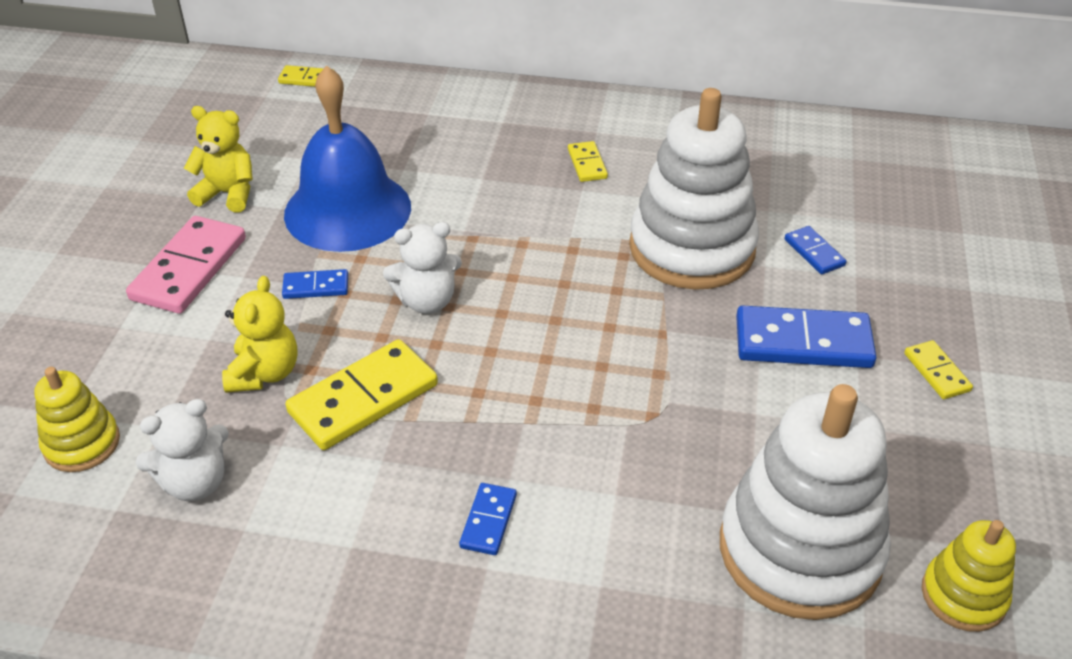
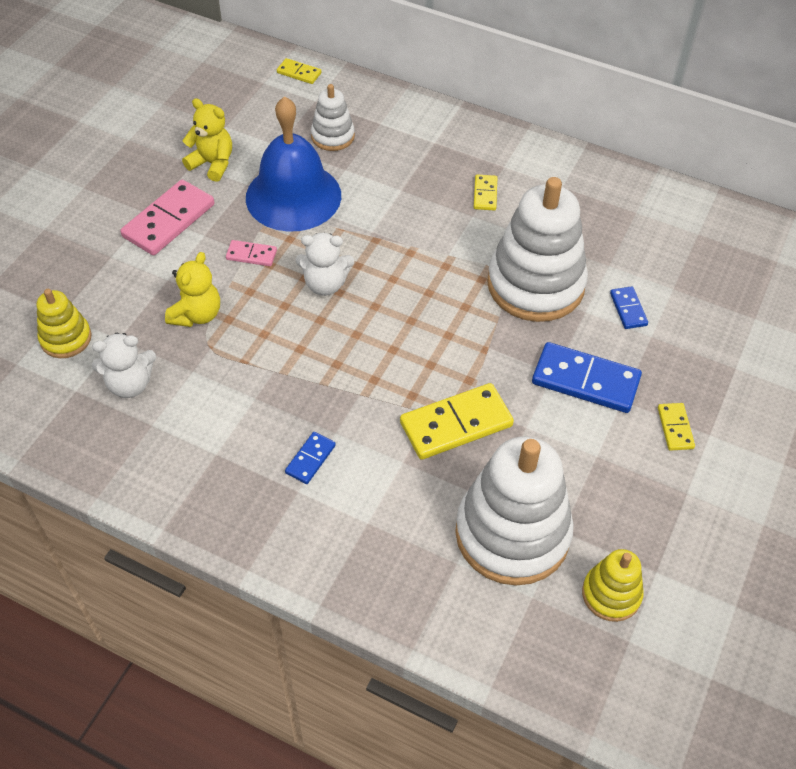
camera: 15 degrees right, 10 degrees up
(316, 287) = (251, 255): blue domino -> pink domino
(363, 399) = (257, 350): yellow domino -> yellow domino (456, 424)
(374, 137) = (333, 136): none -> white stacking toy

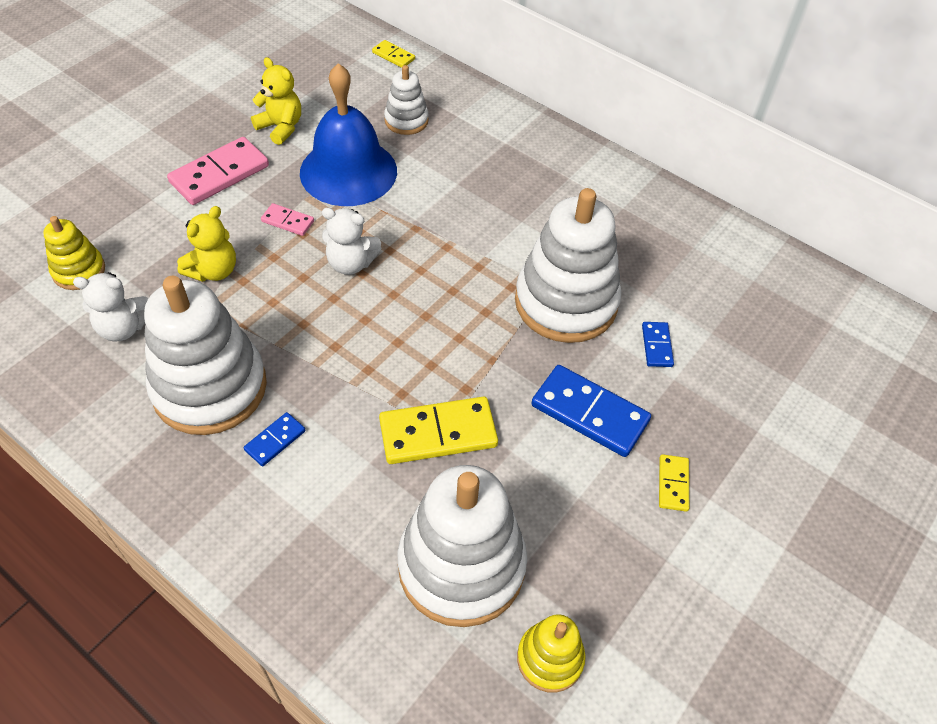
camera: 10 degrees right, 0 degrees up
(233, 423) = (210, 387): none -> white stacking toy
(485, 194) = (541, 202): yellow domino -> none

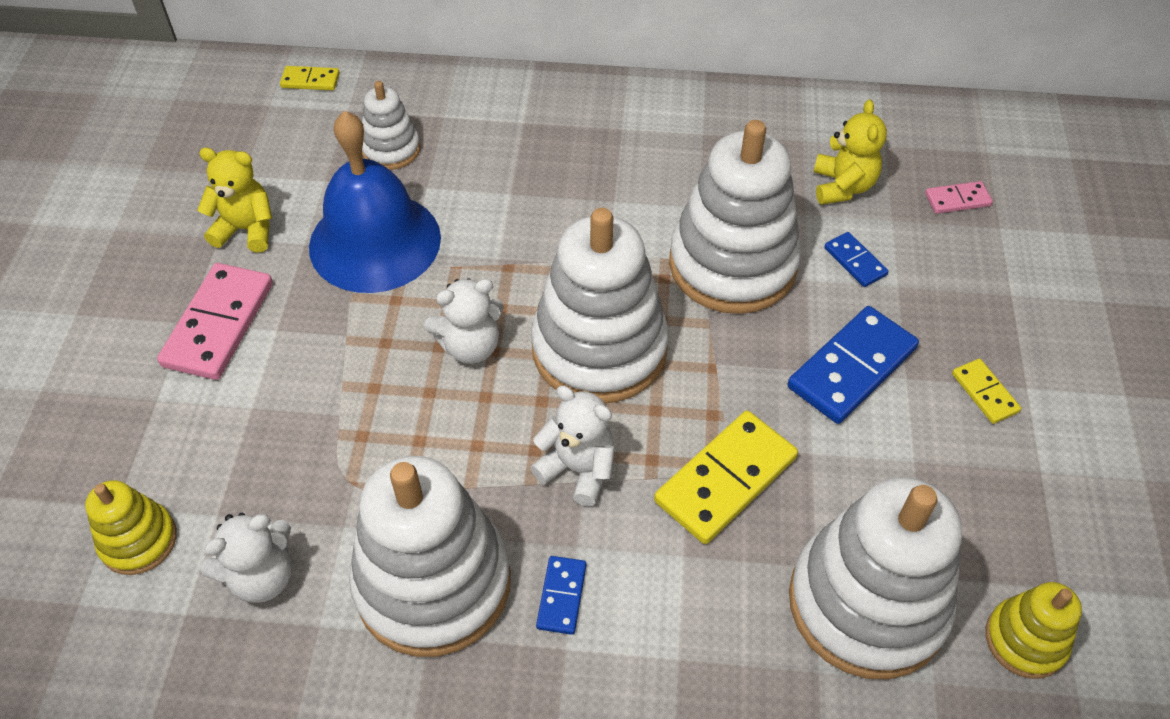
camera: 30 degrees left, 0 degrees up
(213, 271) = (315, 444): yellow teddy bear -> yellow teddy bear (842, 186)
(288, 221) = (354, 337): pink domino -> pink domino (957, 199)
(351, 372) = (578, 469): none -> white teddy bear
(429, 308) = (599, 348): none -> white stacking toy
(589, 413) = (852, 368): blue domino -> blue domino turned 45 degrees counterclockwise

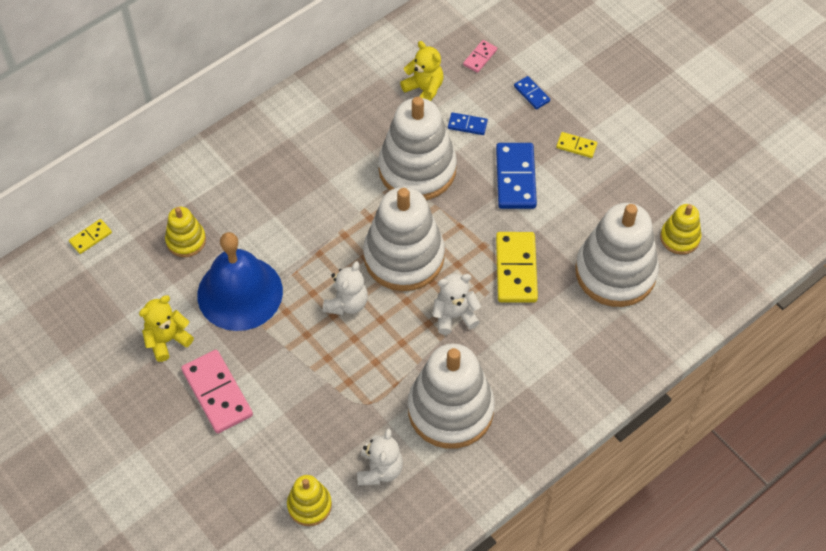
camera: 45 degrees left, 5 degrees up
(391, 149) = (186, 240): white stacking toy -> yellow stacking toy
(561, 596) = (504, 370): blue domino -> blue domino (531, 94)

